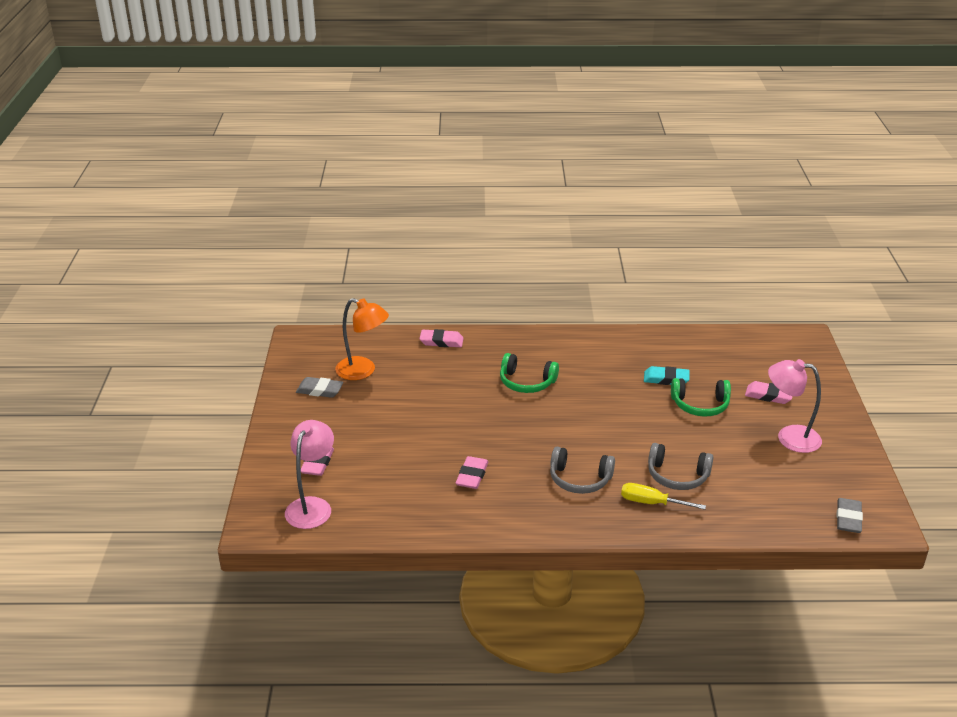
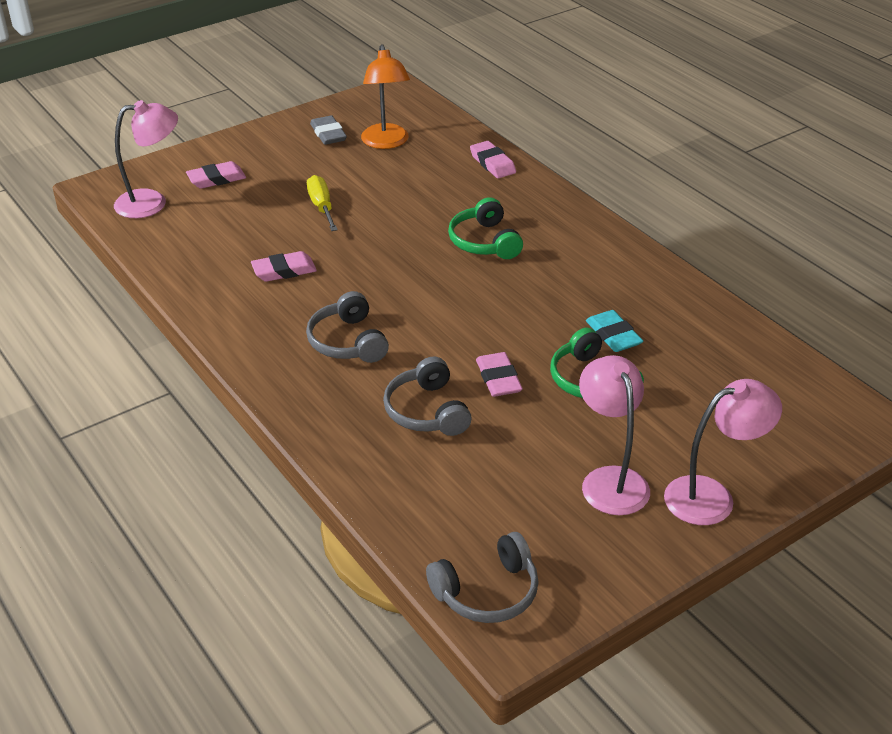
camera: 55 degrees right, 5 degrees up
(651, 503) = (356, 409): yellow screwdriver -> yellow screwdriver (322, 207)
(768, 395) = (682, 431): pink eraser -> pink eraser (498, 378)
(826, 411) = (712, 496): none -> pink lamp
(848, 518) = (487, 592): grey eraser -> grey headphones

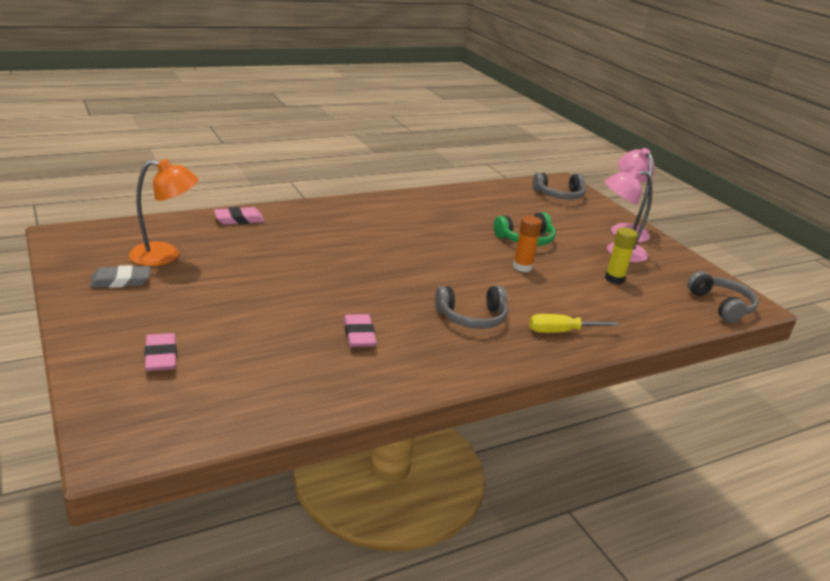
camera: 85 degrees left, 10 degrees down
(152, 202) = (182, 406): pink lamp -> none
(322, 207) = (259, 302): yellow screwdriver -> yellow screwdriver (561, 332)
(427, 411) = (557, 298): grey headphones -> grey headphones (559, 195)
(484, 242) = (353, 242): green headphones -> none
(498, 378) = (522, 267): pink eraser -> orange glue stick
(513, 471) = (614, 279): none -> yellow glue stick
(613, 335) = (479, 223): turquoise eraser -> none

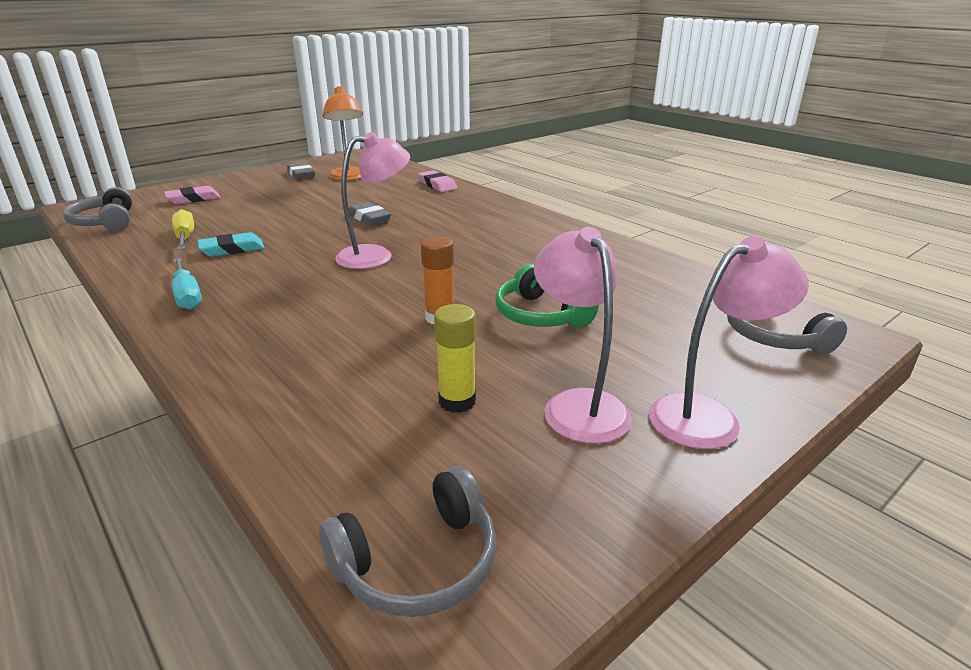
camera: 80 degrees right, 0 degrees up
(314, 263) = (369, 218): none -> grey eraser
(359, 334) = (232, 249): pink eraser -> turquoise eraser
(409, 272) = (376, 255): none -> pink lamp
(458, 358) = (187, 295): none -> turquoise screwdriver
(472, 317) = (280, 296): grey headphones -> grey headphones (106, 222)
(561, 332) = (256, 355): yellow screwdriver -> yellow screwdriver (185, 237)

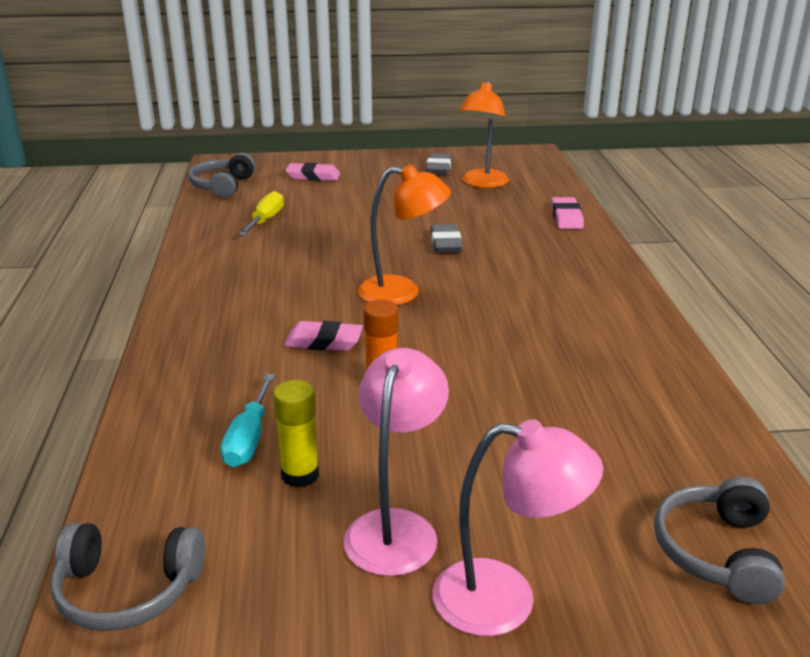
camera: 35 degrees right, 0 degrees up
(187, 295) = (210, 285): turquoise screwdriver -> turquoise screwdriver (249, 438)
(232, 249) = (288, 246): turquoise eraser -> none
(353, 304) = (324, 341): none -> pink eraser
(376, 255) = (402, 292): pink lamp -> orange lamp
(540, 315) = (480, 419): green headphones -> none

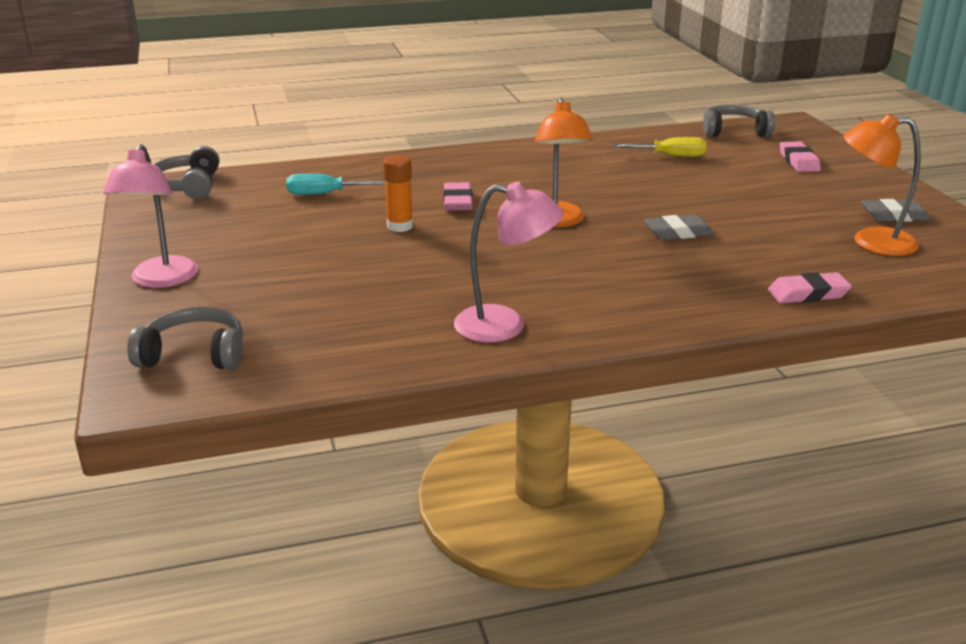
camera: 80 degrees right, 0 degrees up
(300, 475) = (286, 212): yellow glue stick -> none
(396, 527) = (232, 244): pink lamp -> pink lamp (505, 325)

